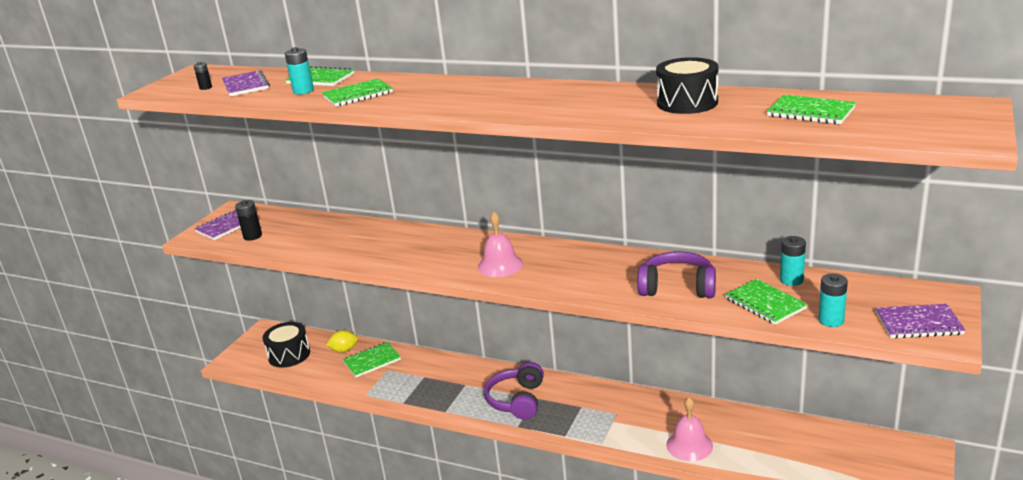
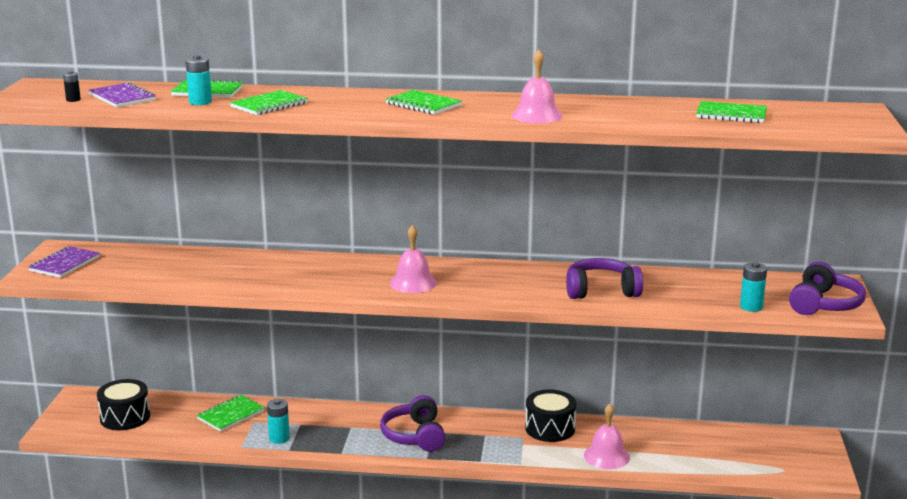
camera: 20 degrees left, 5 degrees down
(252, 236) = (106, 272): black battery -> none
(344, 350) = (191, 407): yellow lemon -> none
(597, 110) = (537, 115): none -> pink bell
(687, 103) = (616, 109): black drum -> black drum (550, 428)
(765, 304) = (687, 298): green notebook -> green notebook (423, 105)
(791, 280) = (701, 279): turquoise battery -> turquoise battery (279, 438)
(918, 323) = (824, 304): purple notebook -> purple headphones

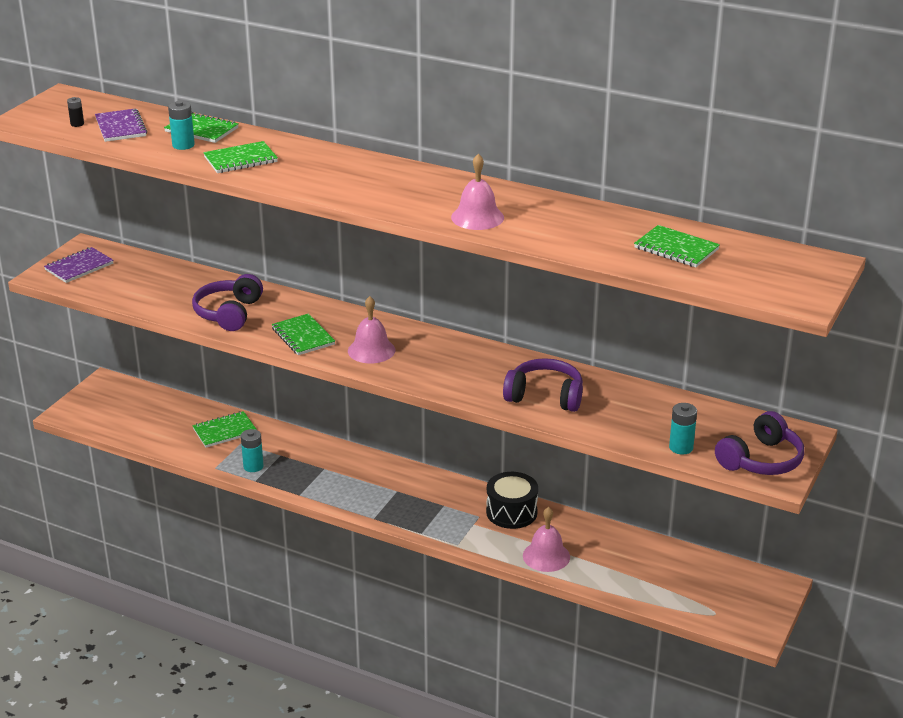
camera: 20 degrees right, 10 degrees up
(125, 417) = (132, 414): black drum -> none
(414, 436) = (377, 491): purple headphones -> purple headphones (229, 313)
(423, 105) = (383, 182): green notebook -> green notebook (303, 336)

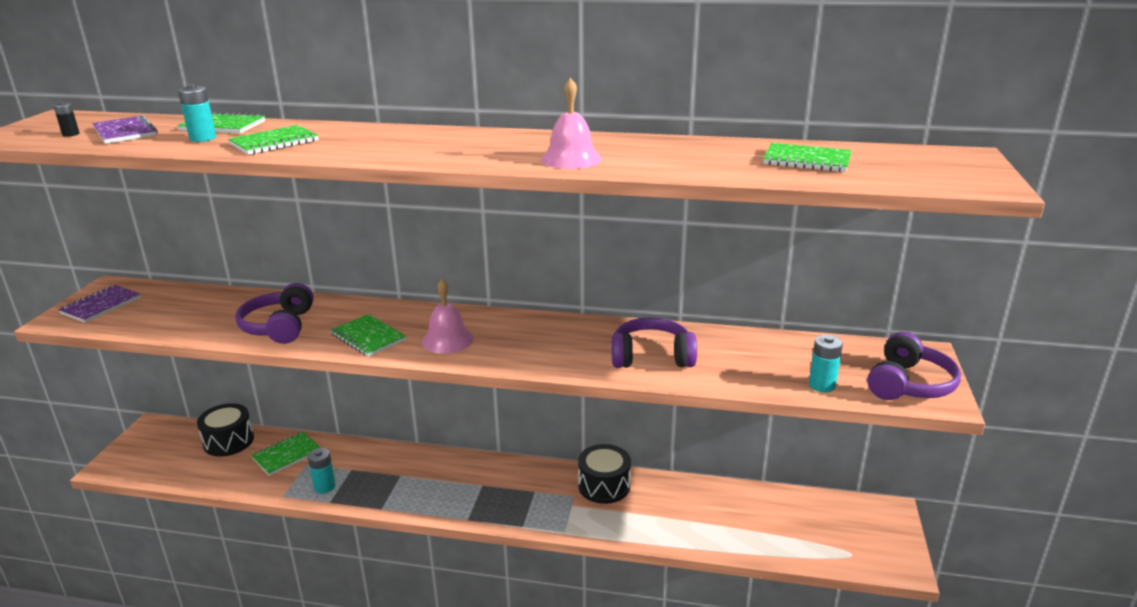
camera: 15 degrees left, 5 degrees down
(174, 409) = (229, 441): none -> black drum
(546, 556) = (658, 526): pink bell -> none

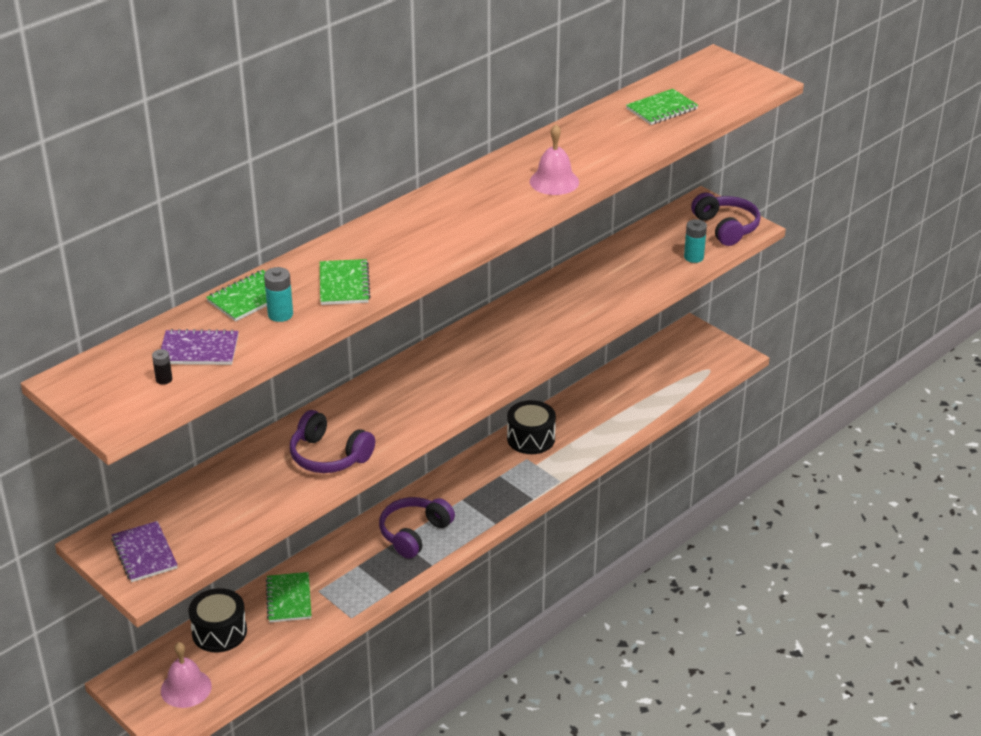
camera: 55 degrees left, 10 degrees up
(324, 487) = (365, 589): turquoise battery -> none
(368, 337) = (407, 415): green notebook -> none
(447, 340) = (457, 379): pink bell -> pink bell (186, 688)
(651, 357) = (588, 302): purple headphones -> purple headphones (414, 533)

